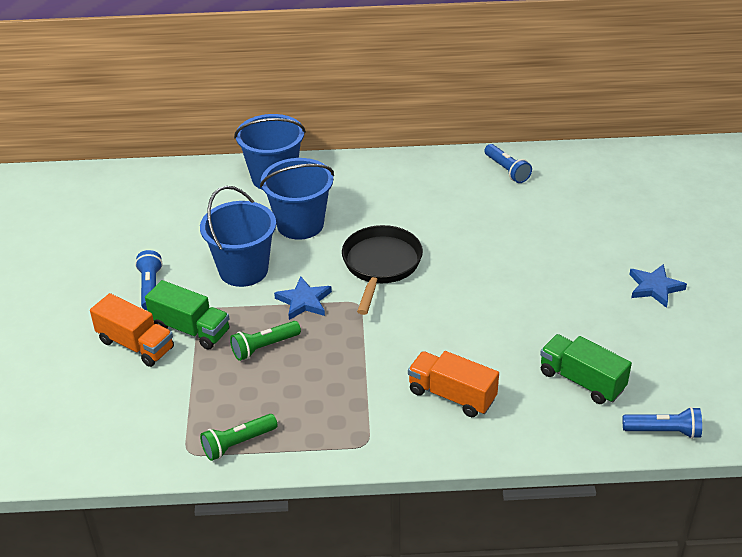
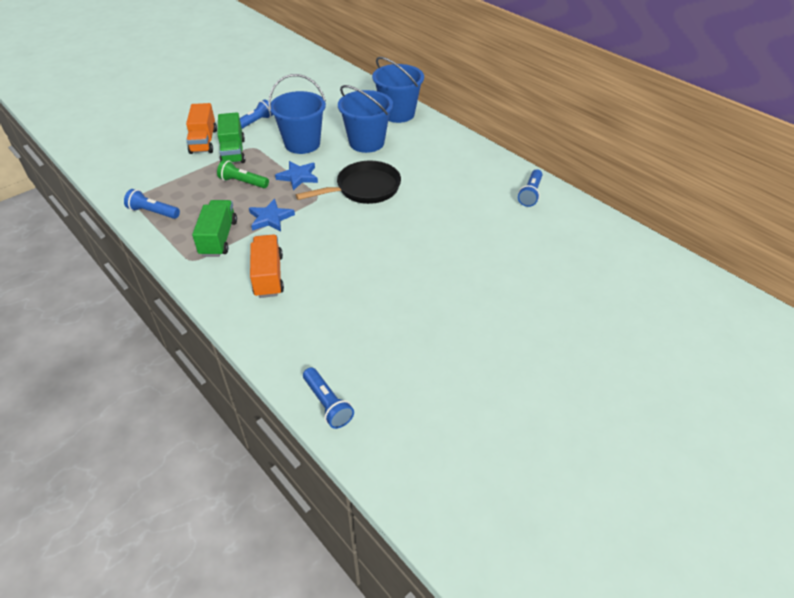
camera: 50 degrees right, 5 degrees up
(238, 443) = (153, 212): green flashlight -> blue flashlight
(581, 381) = (342, 332): green truck -> green truck (219, 238)
(655, 287) = (491, 326): blue star -> blue star (270, 218)

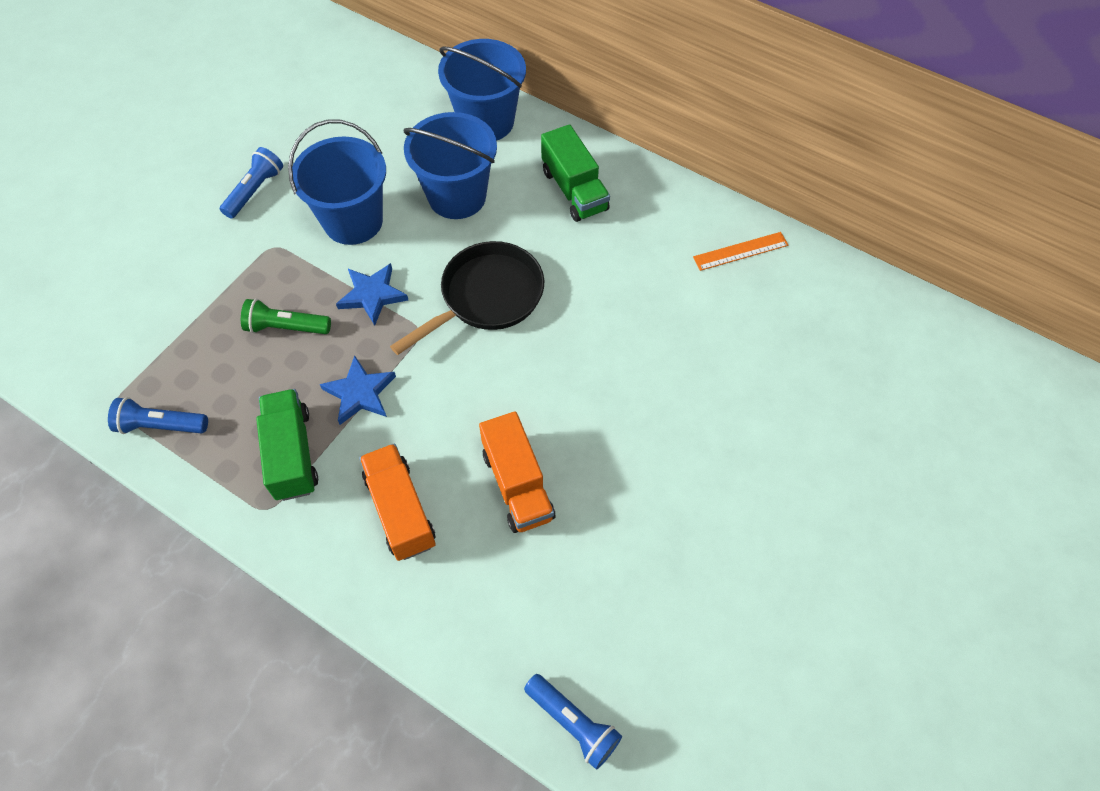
camera: 15 degrees left, 15 degrees up
(204, 141) = (184, 250): orange truck -> orange truck (517, 485)
(233, 151) = (243, 263): green truck -> green truck (574, 190)
(530, 194) = (740, 251): blue flashlight -> orange ruler

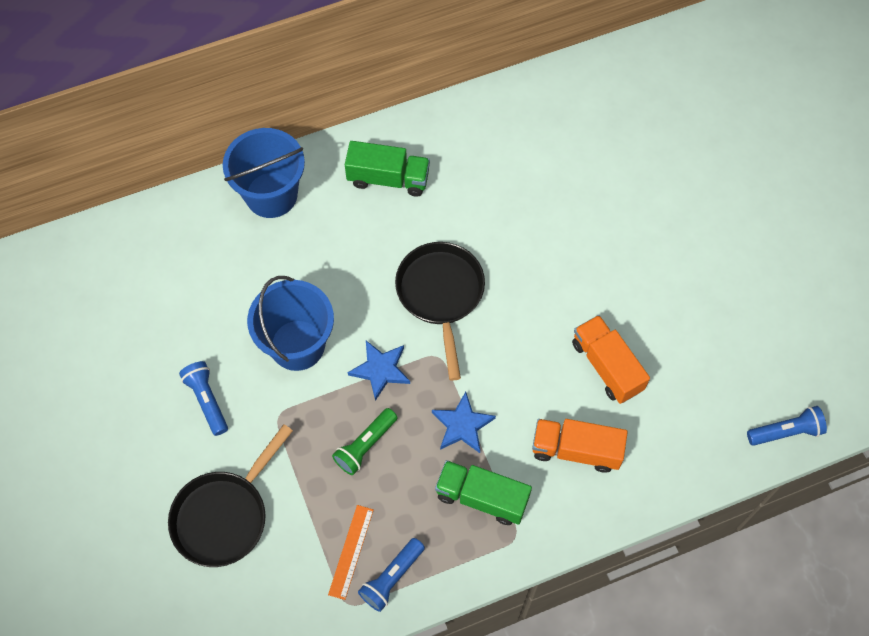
camera: 55 degrees left, 5 degrees up
(151, 264) = (224, 516): none -> black pan
(457, 196) = (331, 259): blue bucket -> none
(517, 485) = (607, 366): orange truck -> orange truck turned 135 degrees counterclockwise
(740, 251) = (523, 113): orange ruler -> orange ruler (351, 551)

